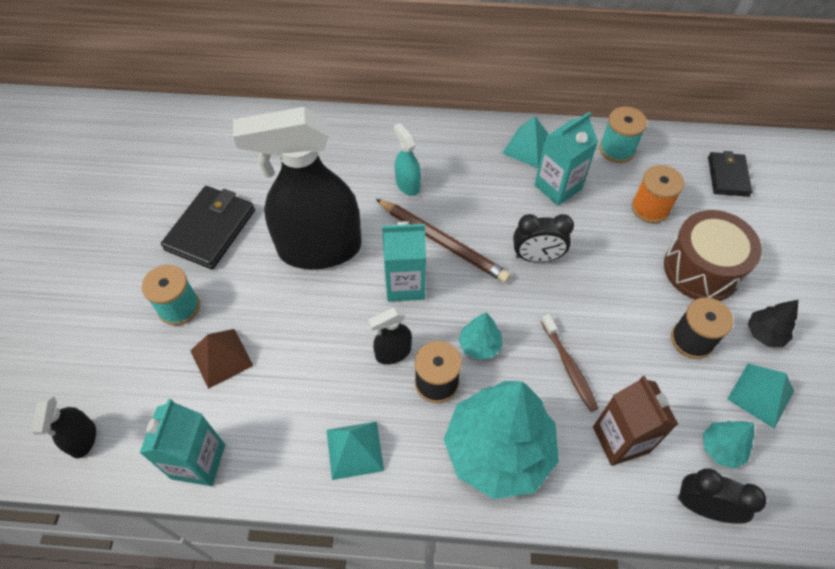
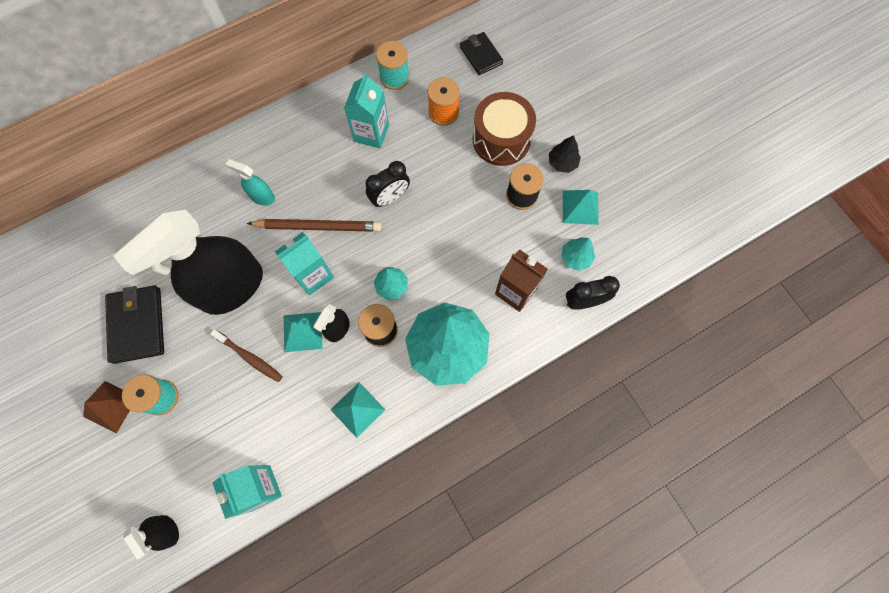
camera: 35 degrees left, 15 degrees up
(221, 358) = (221, 411): brown pyramid -> brown pyramid (110, 406)
(528, 147) = (330, 112): turquoise pyramid -> turquoise pyramid (302, 331)
(569, 366) = (457, 263): brown toothbrush -> brown toothbrush (249, 357)

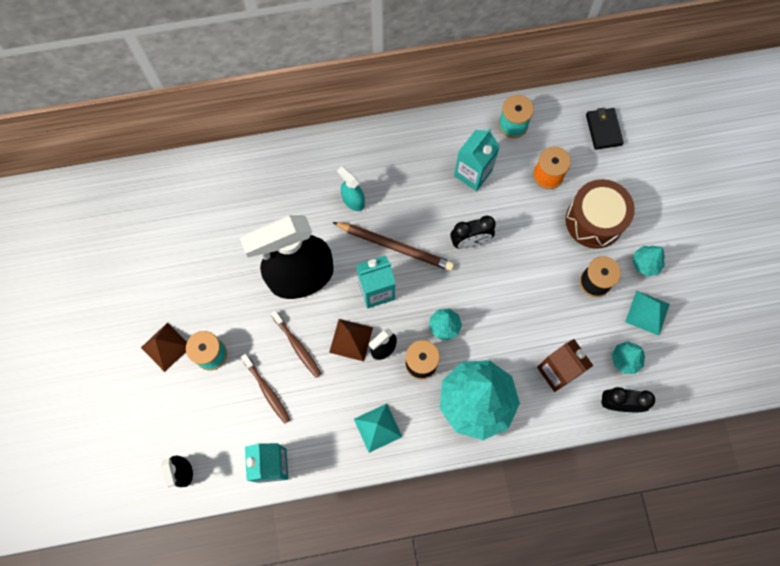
camera: 20 degrees right, 0 degrees up
(137, 325) = (209, 282): black wallet -> none
(232, 413) = (267, 390): none -> brown toothbrush
(302, 331) = (351, 339): turquoise pyramid -> brown pyramid
(562, 163) = (645, 263): black tree -> turquoise tree

